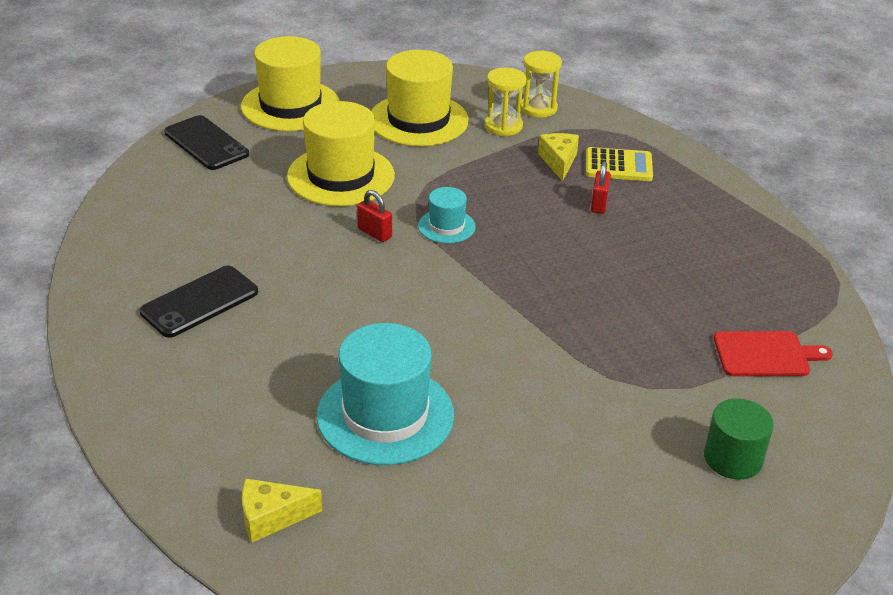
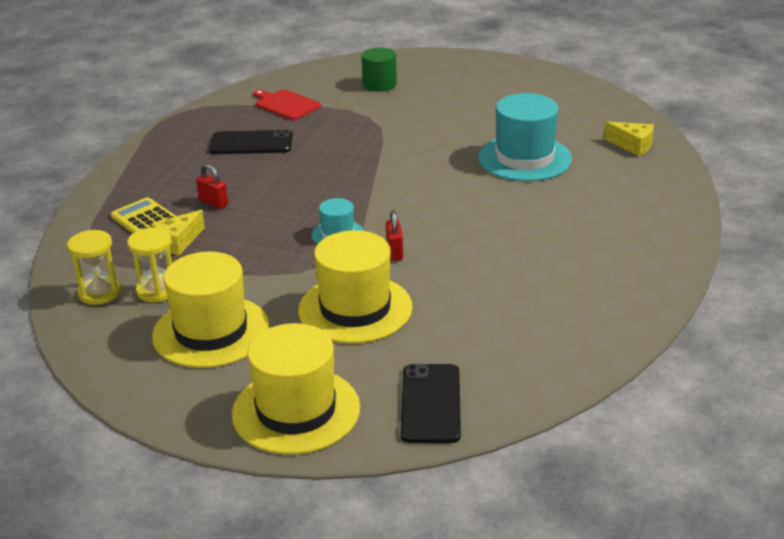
camera: 135 degrees left, 5 degrees down
(200, 302) = (576, 260): black phone -> black phone (251, 143)
(599, 204) = (213, 203): red padlock -> red padlock turned 75 degrees clockwise

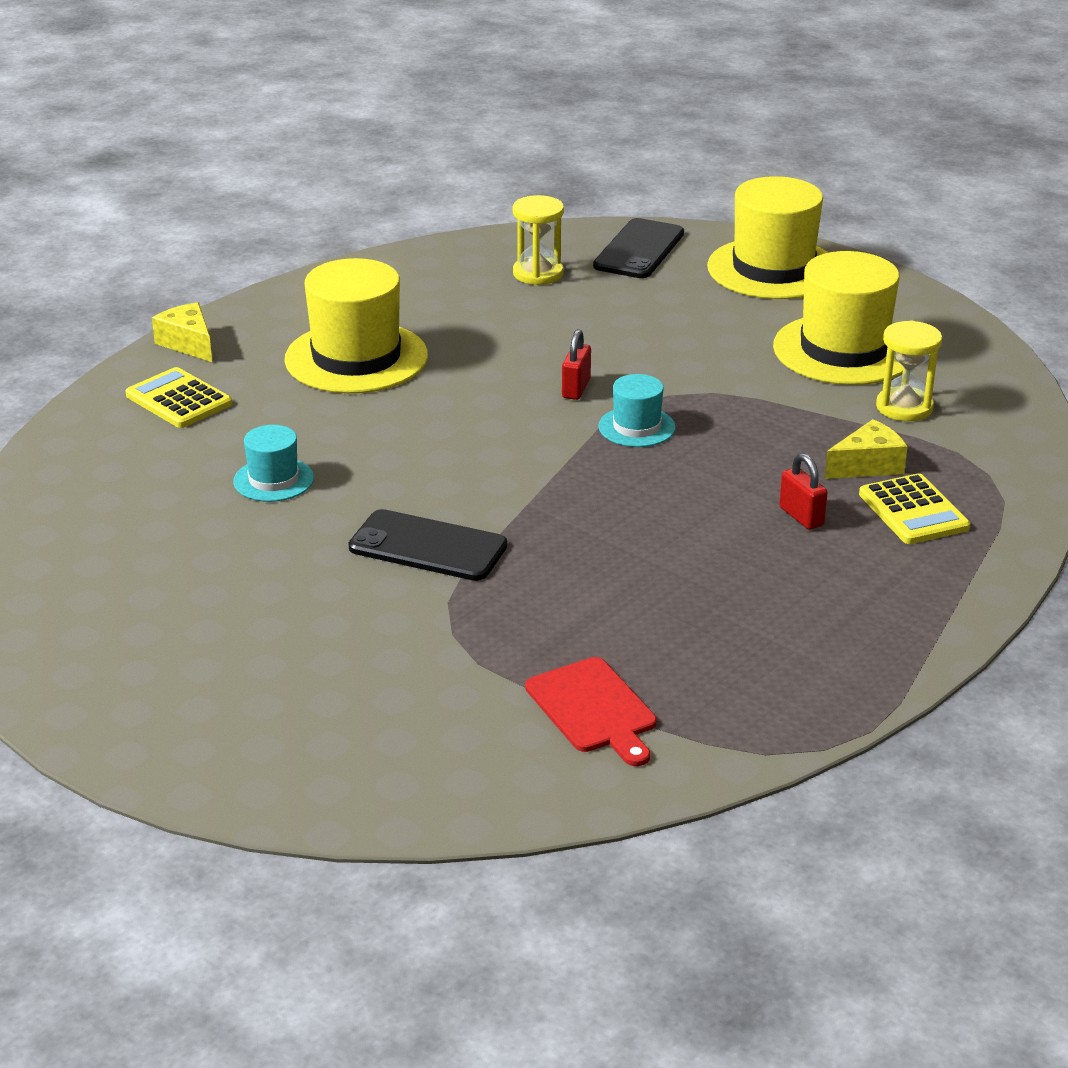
camera: 160 degrees left, 0 degrees up
(99, 293) = (982, 420): yellow hourglass -> yellow hourglass (538, 273)
(251, 143) = (700, 623): black phone -> black phone (428, 547)
(355, 309) = (665, 338): yellow hat -> yellow hat (356, 358)
(379, 84) = (369, 718): green cylinder -> none
(524, 158) = (273, 480): turquoise hat -> turquoise hat, size x0.51
(632, 145) = (90, 462): yellow cheese -> yellow cheese (188, 343)
(635, 188) = (179, 400): none -> yellow calculator

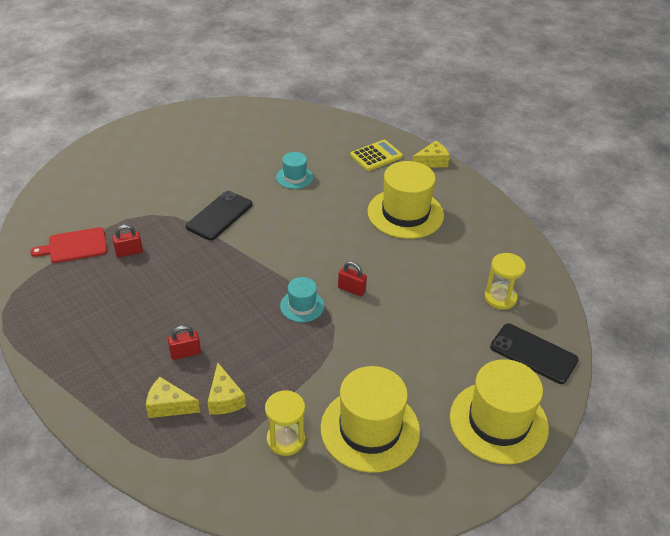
camera: 100 degrees right, 10 degrees up
(582, 633) = (129, 252): none -> red padlock
(913, 511) = (168, 406): yellow calculator -> yellow cheese

